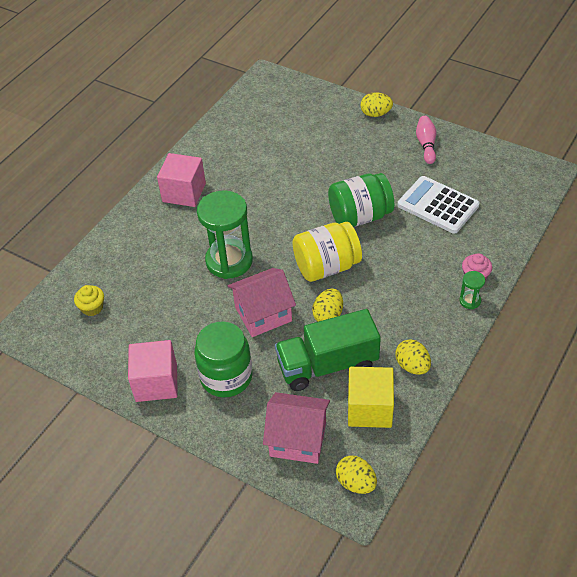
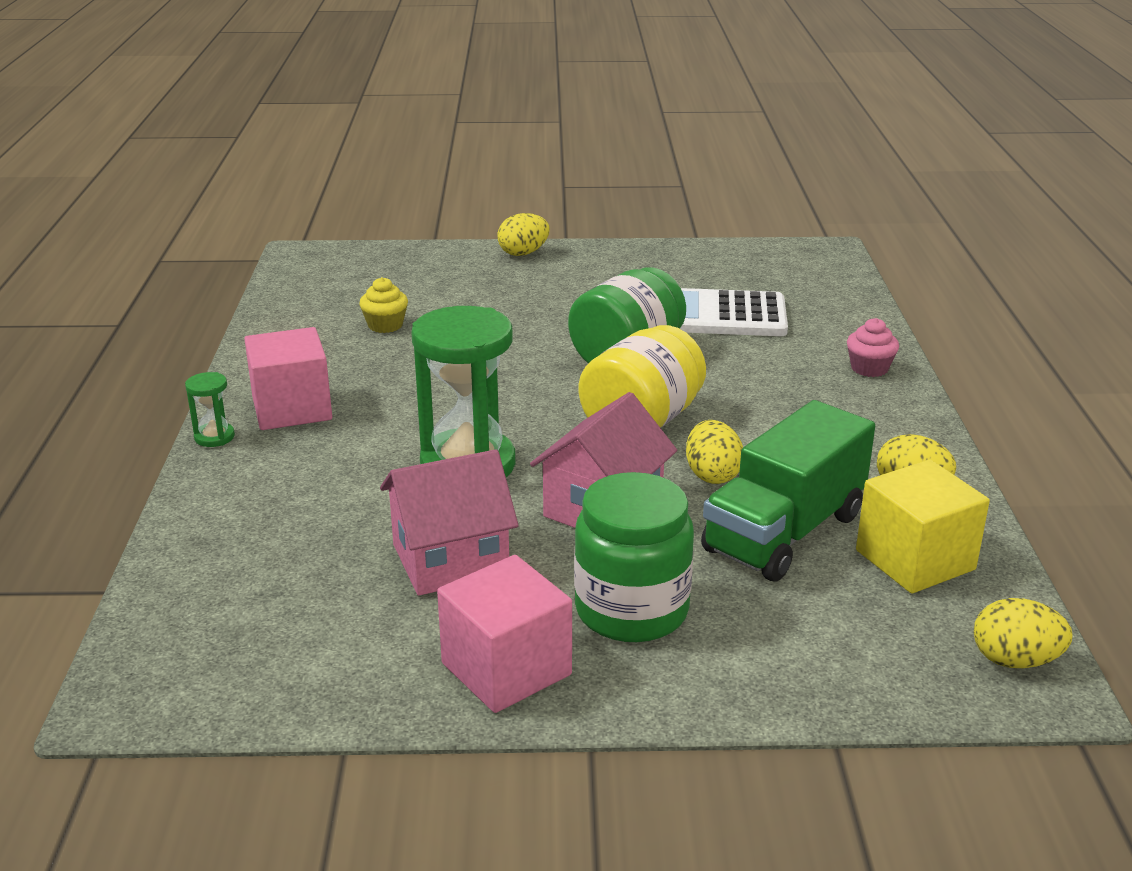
camera: 35 degrees left, 20 degrees down
(92, 307) = (256, 610): yellow cupcake -> yellow cupcake (385, 325)
(298, 439) = (853, 644): pink house -> pink house (450, 560)
(426, 145) = (634, 264): pink bowling pin -> none
(470, 301) = (896, 394): green hourglass -> green hourglass (214, 437)

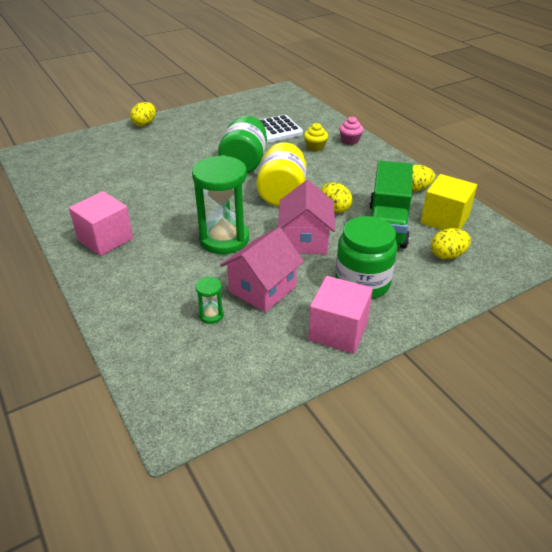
camera: 30 degrees left, 10 degrees up
(214, 437) = (77, 268): green hourglass -> green hourglass (211, 315)
(385, 325) = (110, 180): yellow cupcake -> yellow cupcake (315, 147)
(1015, 660) = (515, 249): yellow egg -> yellow egg (447, 255)

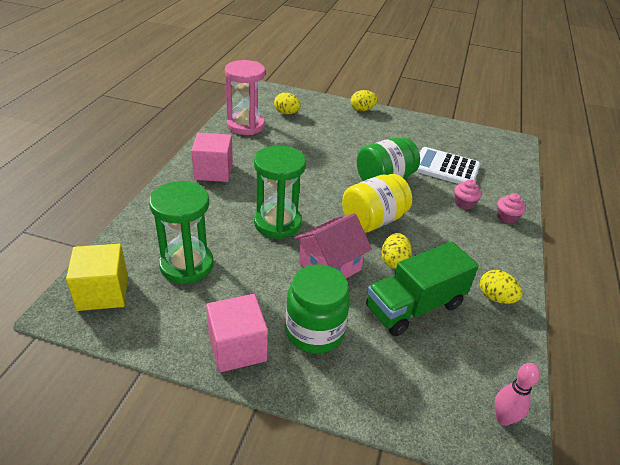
camera: 45 degrees right, 0 degrees up
(67, 189) = (245, 125): none -> pink hourglass
(211, 315) = (187, 265): green hourglass -> green hourglass, size x2.33
(262, 289) = (242, 275): pink house -> none
(315, 147) = (464, 203): yellow cupcake -> pink cupcake
(444, 220) = (477, 344): yellow cube -> yellow cube (103, 292)
(447, 255) = (423, 373): yellow egg -> yellow egg (286, 113)
(509, 245) = (503, 418): none -> pink bowling pin

